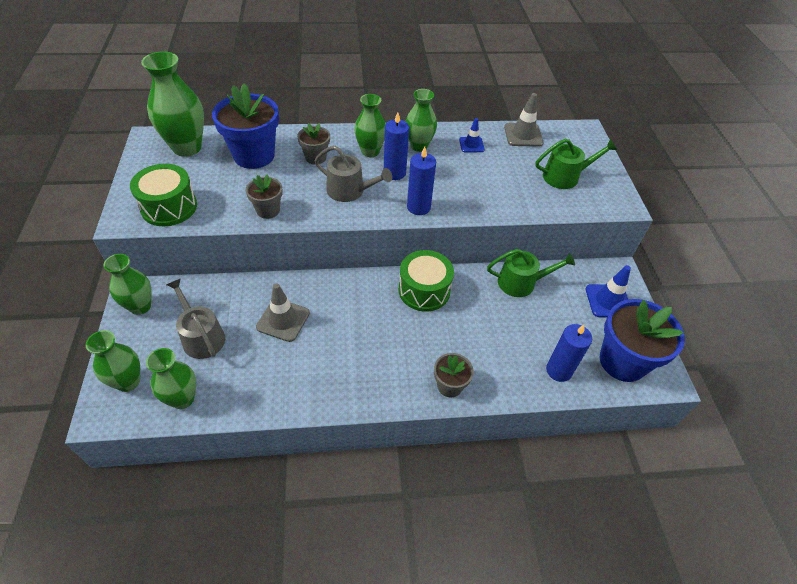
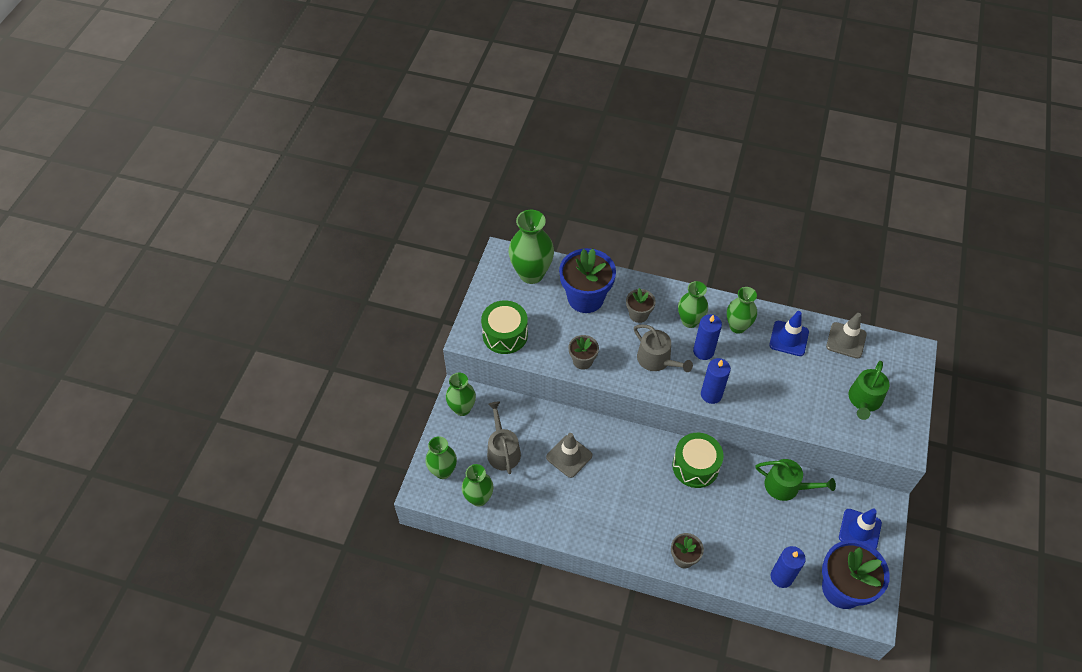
camera: 25 degrees right, 5 degrees up
(471, 145) = (789, 338): blue traffic cone -> blue traffic cone, size x1.55
(565, 176) = (864, 400): green watering can -> green watering can turned 105 degrees clockwise

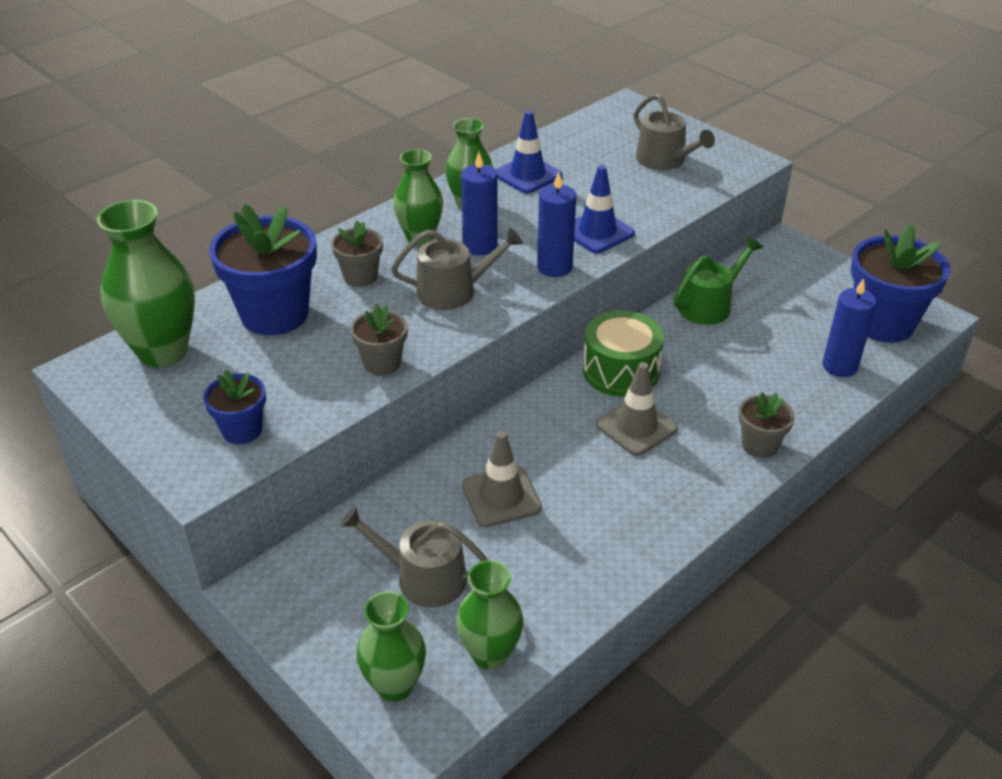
camera: 60 degrees left, 15 degrees down
(462, 408) = (292, 598): green vase -> none
(505, 335) = (242, 430): green drum -> blue flower pot
(846, 340) = (570, 139): grey traffic cone -> grey traffic cone (636, 427)
(860, 530) = (808, 276): blue traffic cone -> blue traffic cone (597, 232)
(864, 400) = (665, 160): green watering can -> grey watering can

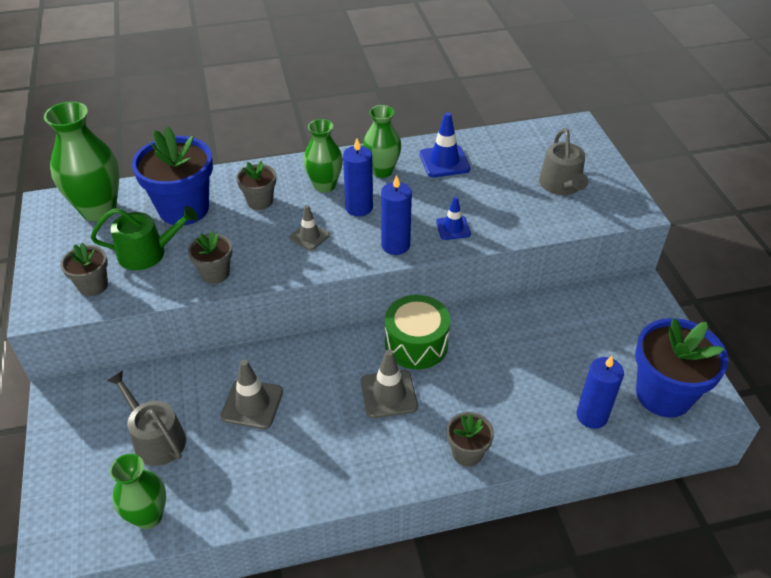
camera: 30 degrees right, 5 degrees up
(242, 430) = (93, 286): blue flower pot -> grey flower pot
(395, 685) = (77, 506): green vase -> none
(453, 291) = (309, 236): grey watering can -> grey traffic cone
(597, 232) = (453, 228): blue traffic cone -> blue traffic cone, size x0.64
(709, 305) = (530, 318): green watering can -> green watering can (148, 253)

